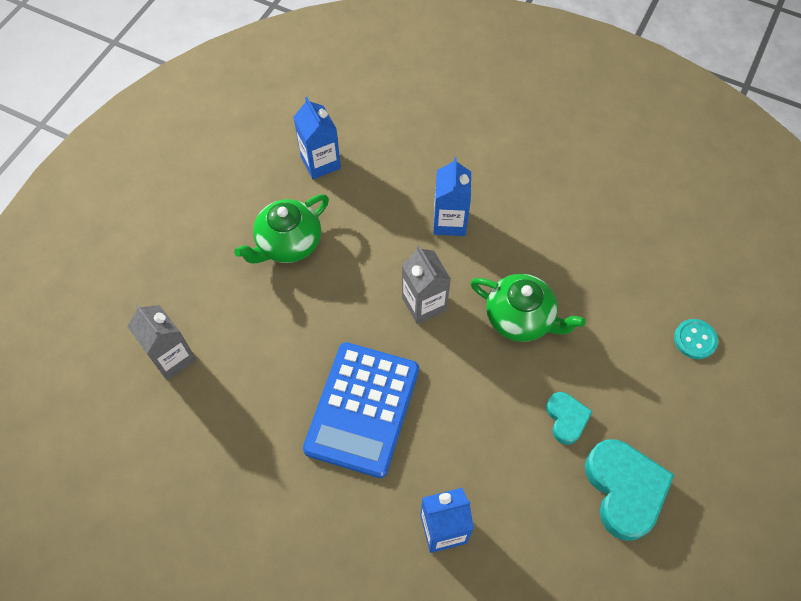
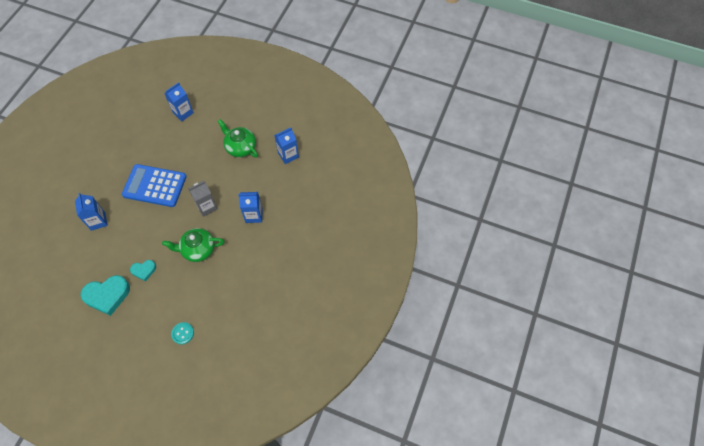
camera: 85 degrees right, 0 degrees up
(172, 357) = (183, 113): grey carton -> blue carton
(520, 318) = (198, 249): green teapot -> green teapot turned 60 degrees clockwise

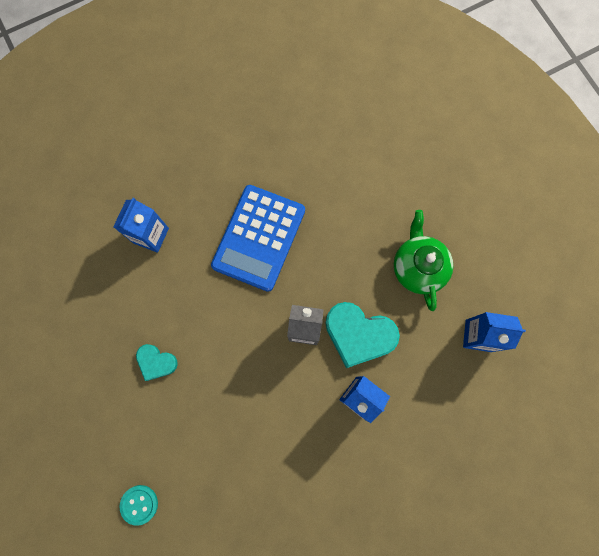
camera: 40 degrees right, 15 degrees up
(107, 295) = (87, 362): turquoise heart -> turquoise heart (358, 335)
(155, 186) = (259, 238): blue calculator -> blue calculator turned 120 degrees counterclockwise
(183, 113) = (377, 146): blue carton -> none
(198, 249) = (246, 389): green teapot -> none

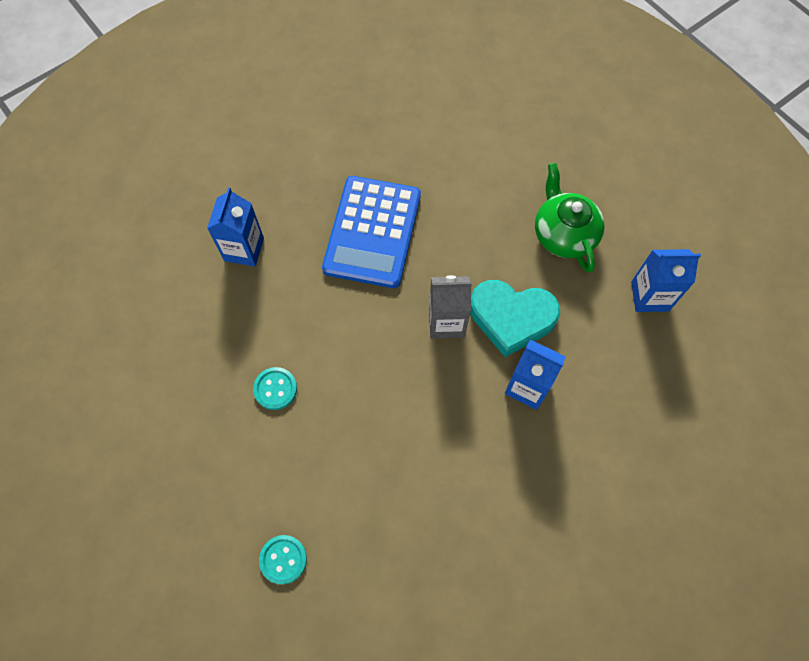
camera: 10 degrees left, 10 degrees down
(156, 362) = (275, 389): turquoise heart -> turquoise button

